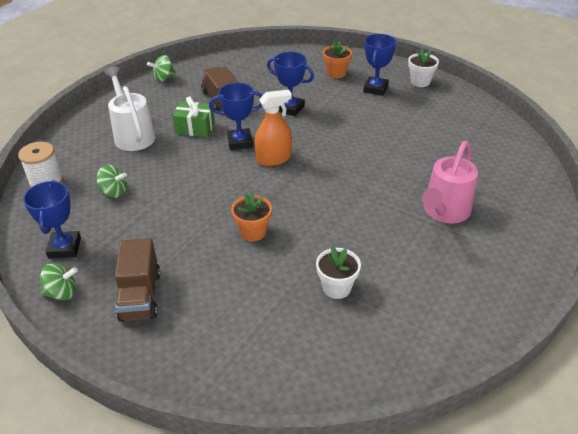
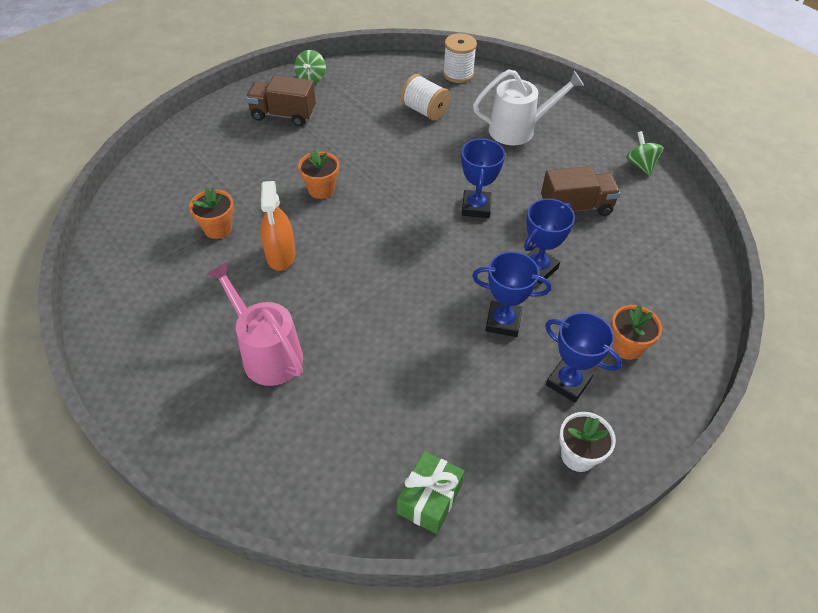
camera: 105 degrees right, 10 degrees up
(64, 248) = (362, 81): blue trophy -> blue trophy (503, 322)
(114, 192) = (424, 111): green spinning top -> white spool
(195, 128) = (517, 176): green gift -> green gift (429, 499)
(273, 158) = (433, 228): orange spray bottle -> orange spray bottle (281, 255)
(336, 287) = (218, 228): white flower pot -> orange flower pot

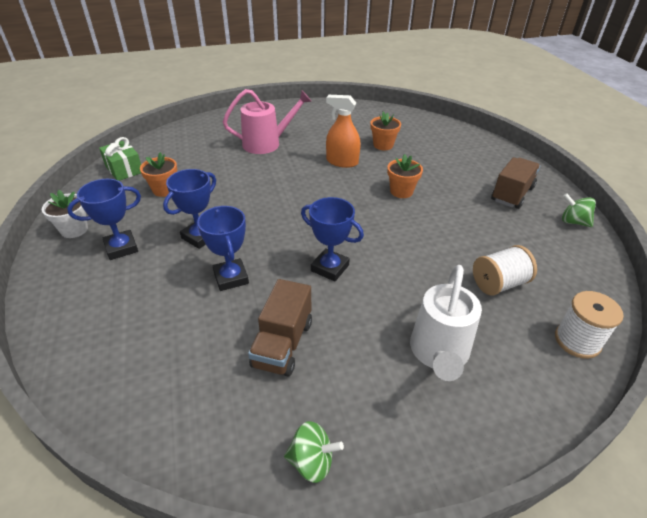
camera: 115 degrees right, 10 degrees down
(626, 346) = (110, 295): orange flower pot -> orange flower pot (164, 190)

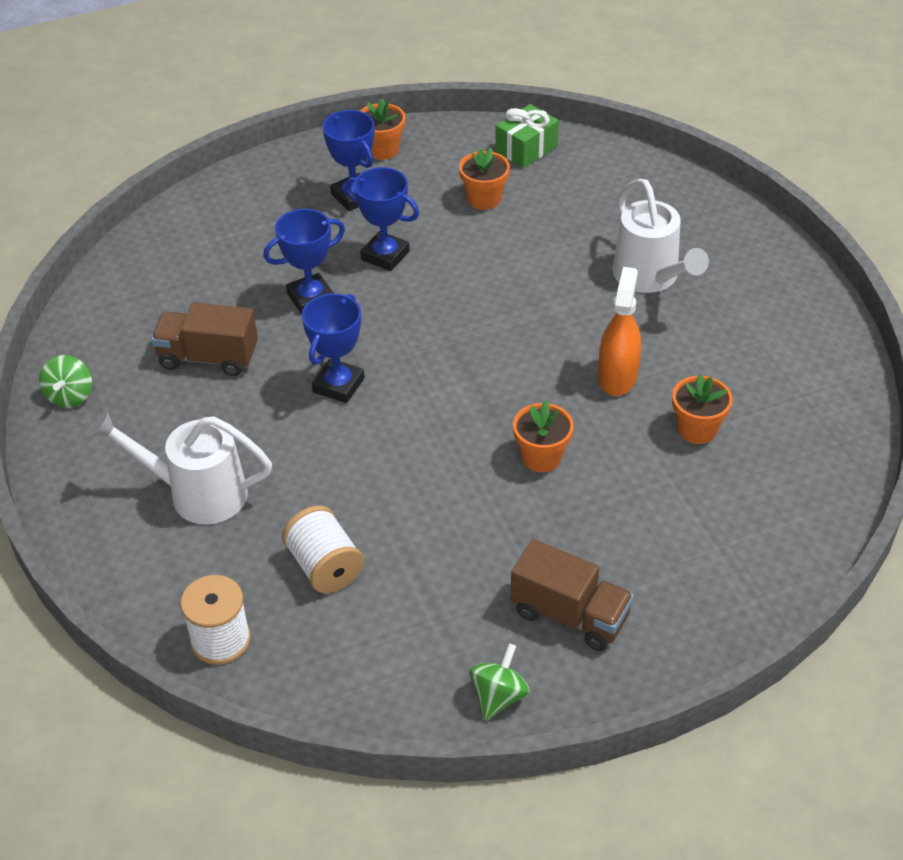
camera: 85 degrees right, 5 degrees up
(74, 230) = (382, 150): white flower pot -> orange flower pot
(267, 143) = (650, 277): pink watering can -> white watering can

